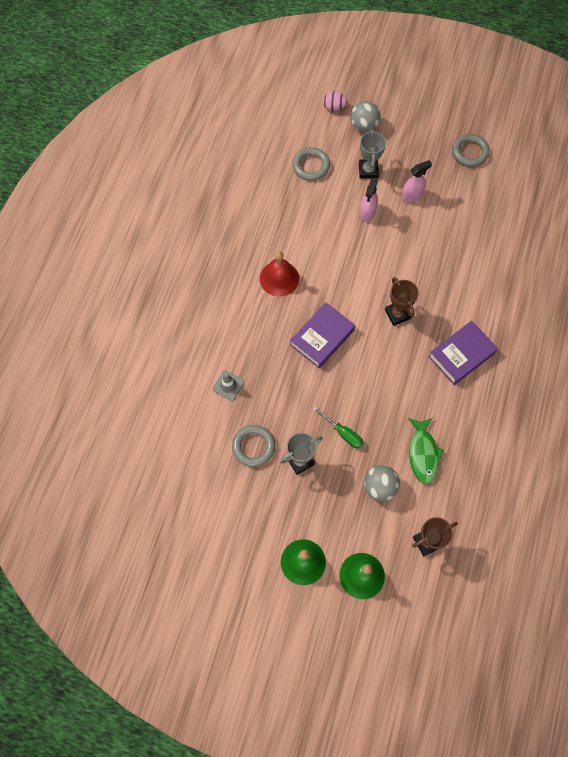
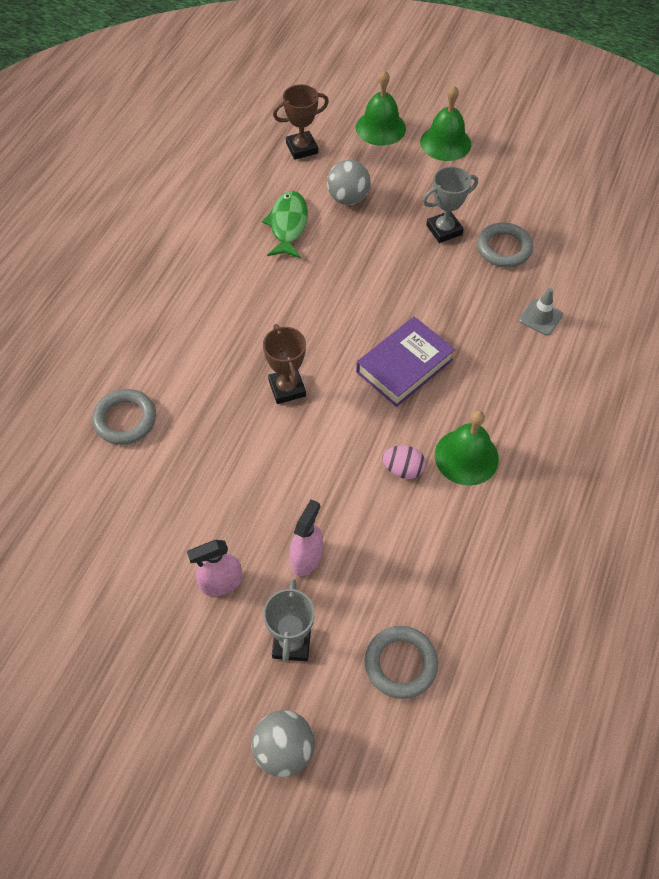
camera: 175 degrees left, 10 degrees down
(279, 278) = (466, 457): red bell -> green bell
(334, 107) = (340, 807): pink egg -> pink egg (403, 469)
(343, 433) = (386, 253): green screwdriver -> none
(461, 355) = (207, 327): purple book -> none
(469, 152) = (87, 664): grey ring -> grey ring (125, 419)

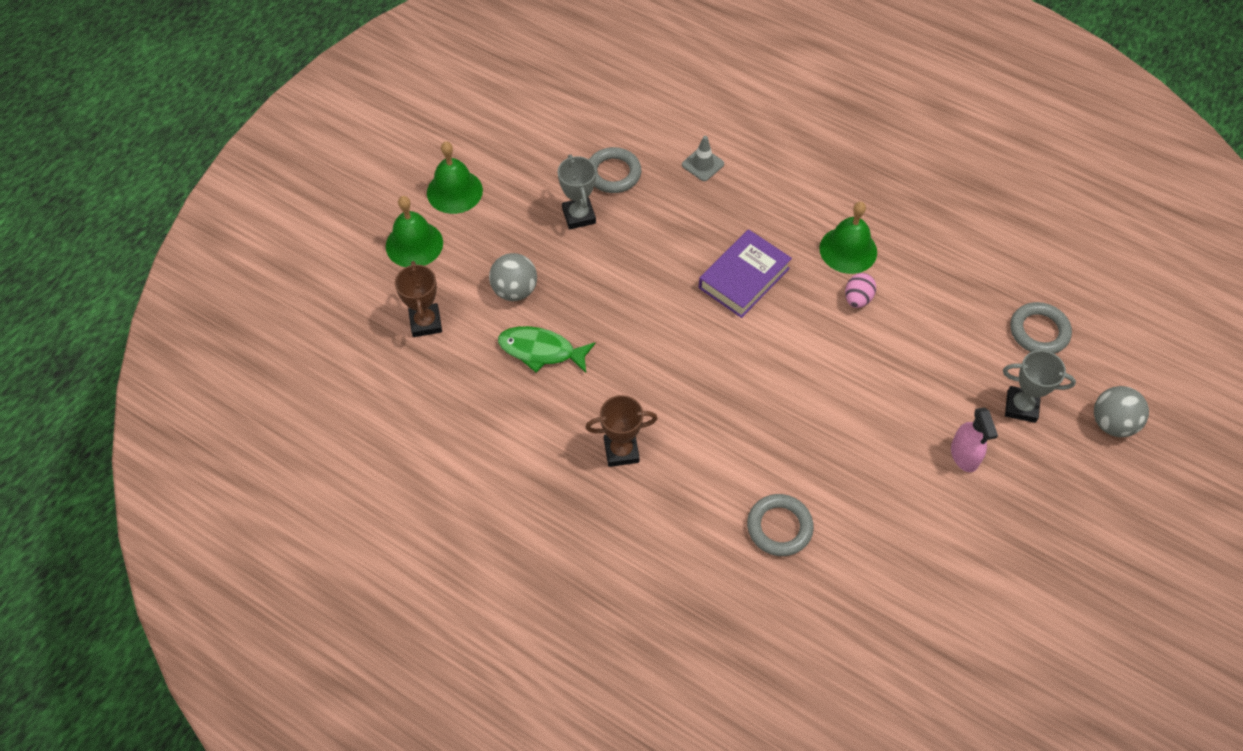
camera: 80 degrees left, 0 degrees up
(287, 388) = (758, 378): brown trophy -> brown trophy (621, 451)
(306, 558) = (942, 385): pink spray bottle -> none
(404, 366) = (744, 278): purple book -> purple book turned 75 degrees clockwise

